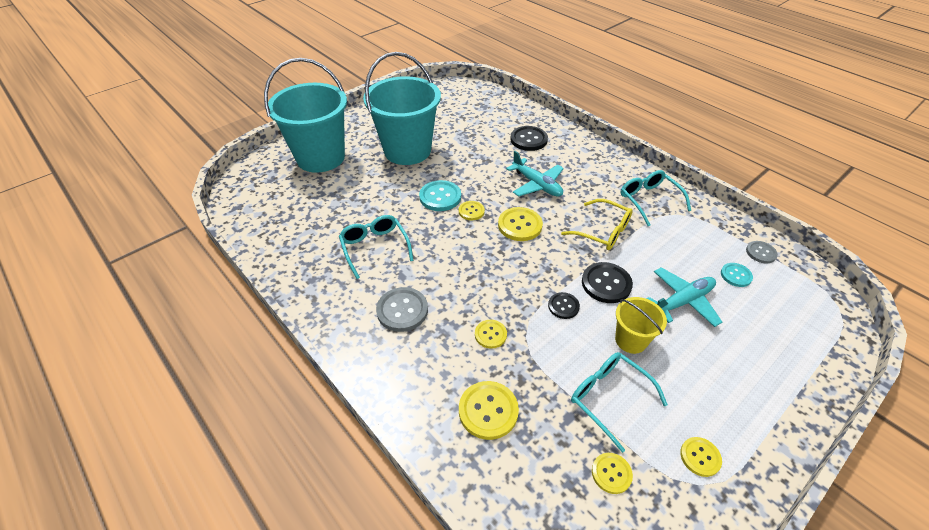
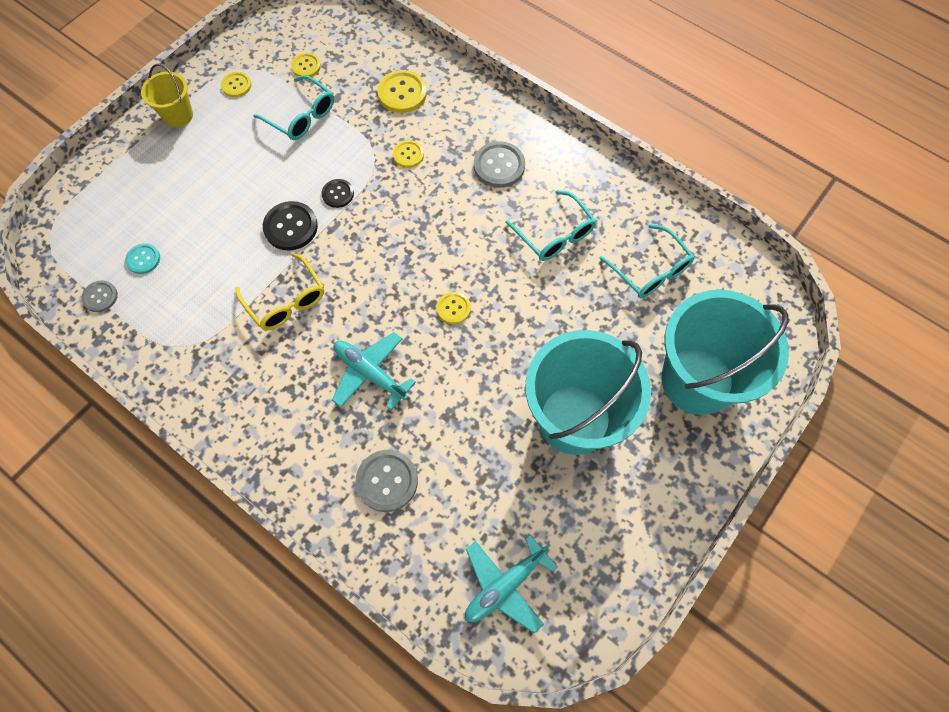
camera: 170 degrees right, 20 degrees up
(440, 197) = (499, 327): turquoise button -> none
(520, 225) = (389, 294): yellow button -> none
(528, 139) = (387, 481): black button -> grey button
(602, 231) = (286, 301): yellow glasses -> yellow glasses turned 150 degrees counterclockwise
(631, 340) = (274, 169): yellow bucket -> yellow bucket (178, 115)
(649, 200) = (216, 366): turquoise glasses -> turquoise glasses (650, 270)
(682, 301) = (213, 217): turquoise plane -> turquoise plane (505, 585)

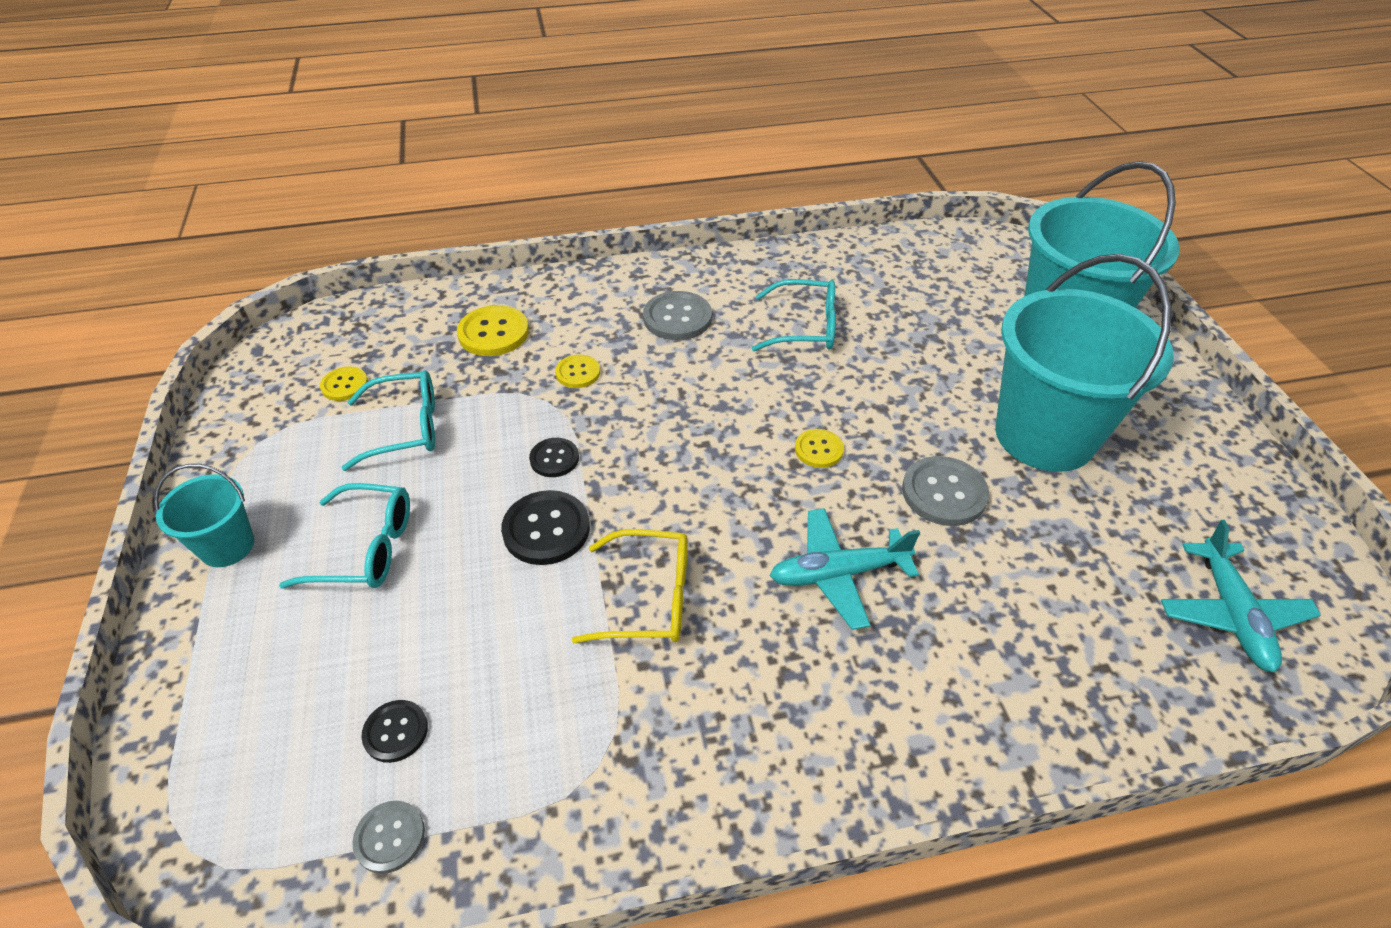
camera: 50 degrees left, 20 degrees down
(143, 259) = (395, 732): turquoise button -> black button
(178, 115) = (227, 546): yellow bucket -> turquoise bucket
(236, 85) = (274, 461): yellow button -> none
(387, 481) = (1009, 647): grey button -> grey button (944, 493)
(650, 270) = (912, 292): turquoise glasses -> turquoise glasses (365, 548)

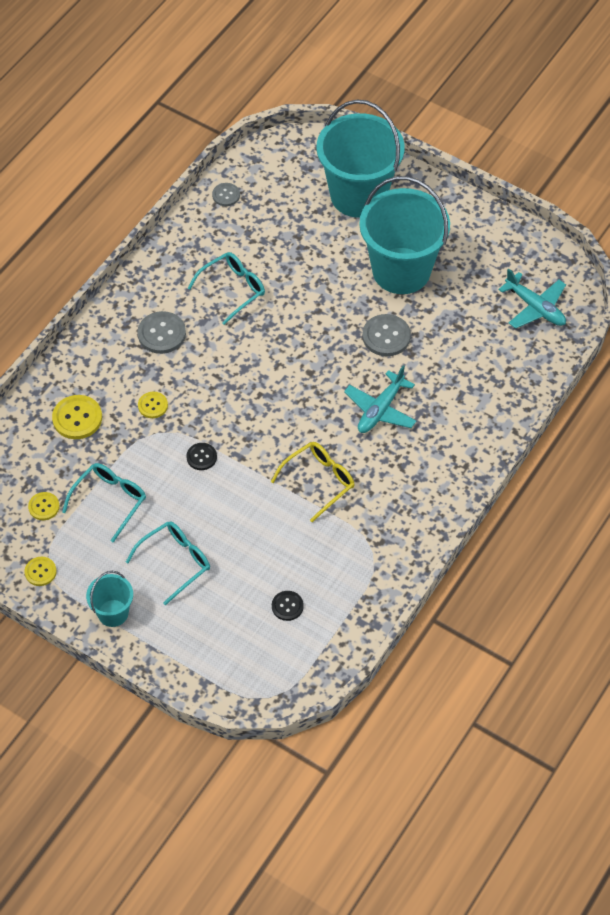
camera: 45 degrees left, 10 degrees up
(390, 837) = (331, 633): grey button -> grey button (226, 195)
(546, 529) = (241, 490): black button -> none
(818, 449) = (313, 356): yellow button -> yellow button (40, 572)

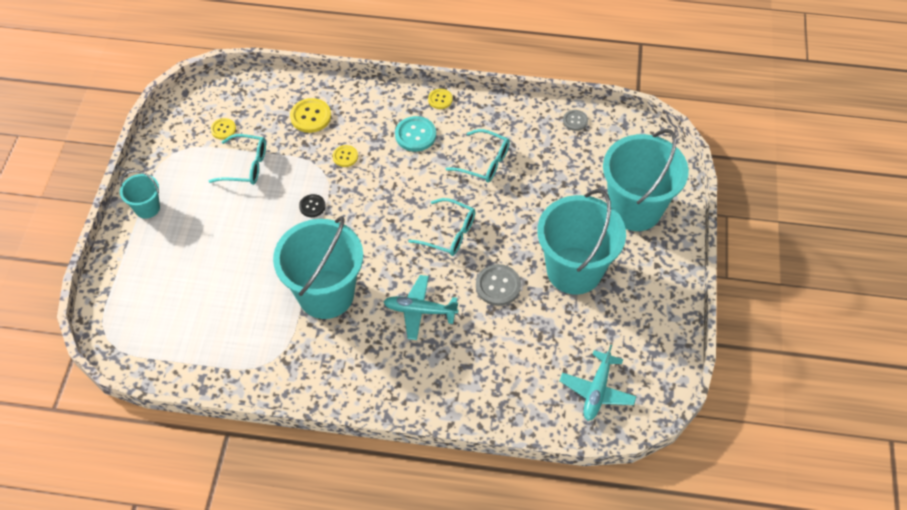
camera: 65 degrees right, 0 degrees up
(40, 572) = (166, 150): yellow button -> yellow button (440, 99)
(161, 334) = (415, 135): grey button -> turquoise button
(175, 562) = (208, 228): turquoise glasses -> turquoise glasses (449, 233)
(287, 606) = (196, 319): black button -> none
(319, 481) = (326, 294): yellow glasses -> turquoise bucket

